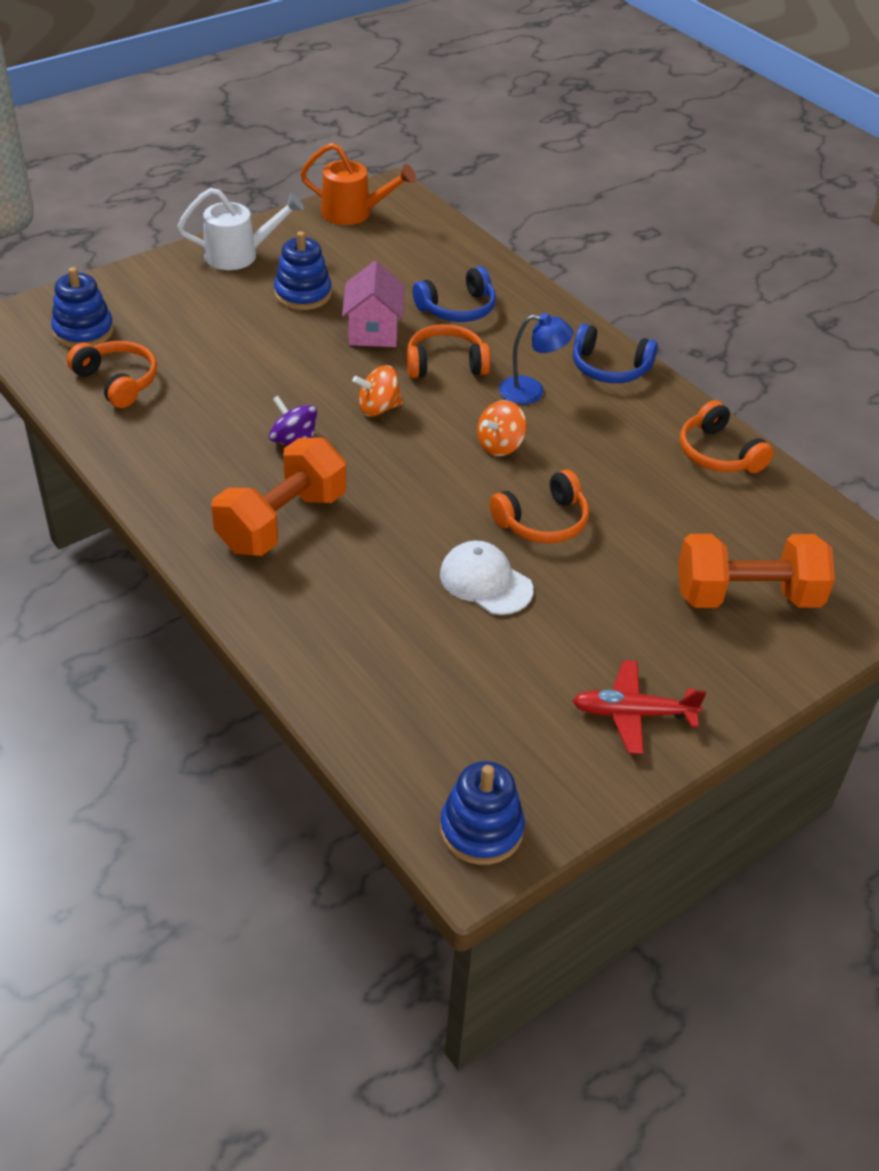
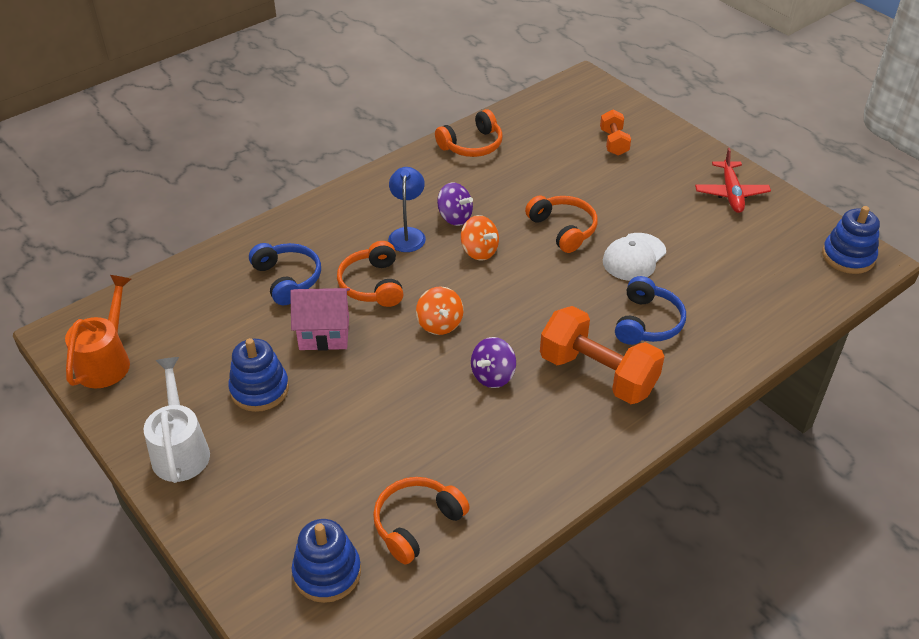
camera: 90 degrees left, 0 degrees up
(564, 430) = (454, 217): none -> purple spinning top
(609, 368) = (373, 192): blue headphones -> blue headphones (647, 322)
(747, 596) = (613, 142): orange dumbbell -> orange dumbbell, size x0.52

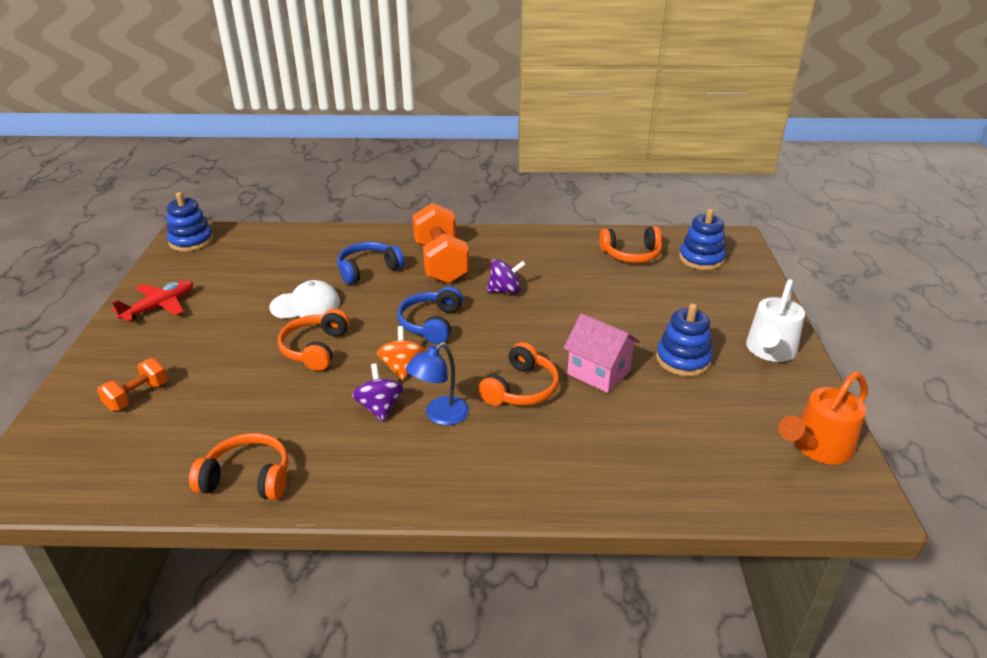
camera: 140 degrees left, 10 degrees down
(288, 279) = (592, 434): blue headphones -> blue headphones (431, 323)
(439, 324) = (502, 335): orange spinning top -> none

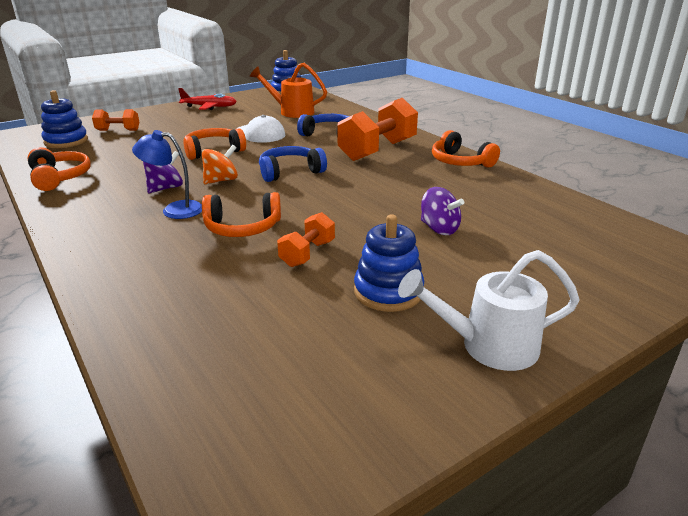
camera: 55 degrees right, 5 degrees down
(505, 291) = (376, 181): purple spinning top -> purple spinning top (439, 229)
(599, 372) = (307, 254): pink house -> orange dumbbell
(631, 254) = (538, 213): orange headphones -> orange headphones (460, 162)
(701, 259) = (608, 250): blue stacking toy -> blue stacking toy (66, 141)
(817, 448) = (319, 439): orange watering can -> orange watering can (292, 112)

